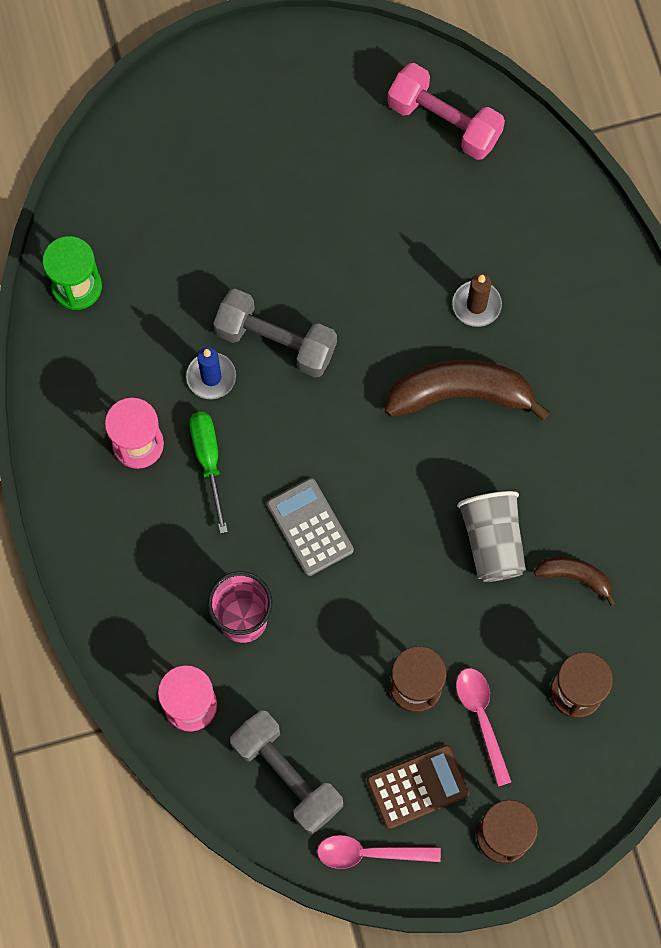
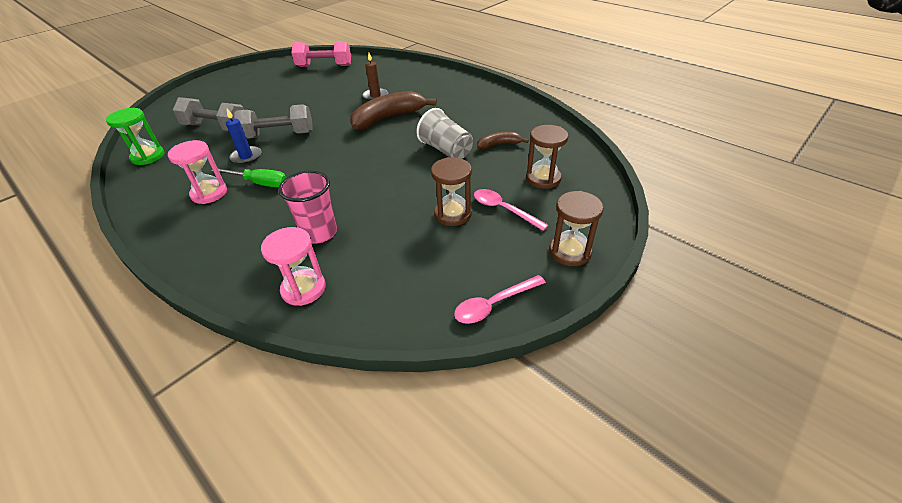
camera: 30 degrees left, 30 degrees down
(208, 461) = (260, 183): green screwdriver -> green screwdriver turned 150 degrees clockwise
(287, 775) = (401, 292): grey dumbbell -> grey dumbbell (216, 127)
(310, 527) = (339, 182): grey calculator -> none
(418, 787) = (495, 255): brown calculator -> none

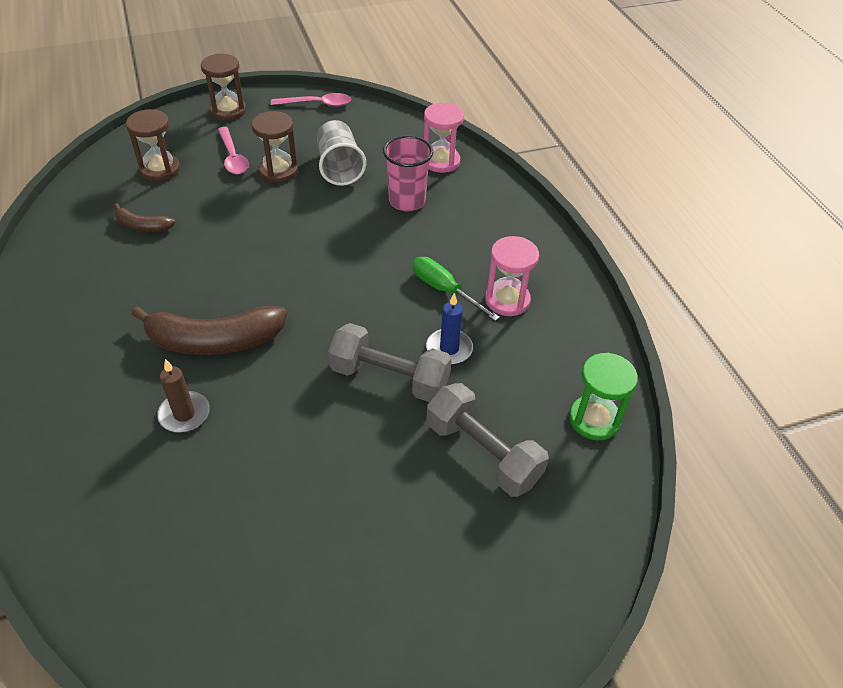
camera: 155 degrees left, 5 degrees up
(324, 66) = (185, 616): pink dumbbell -> none
(446, 150) = (205, 245): grey cup -> grey cup (339, 167)

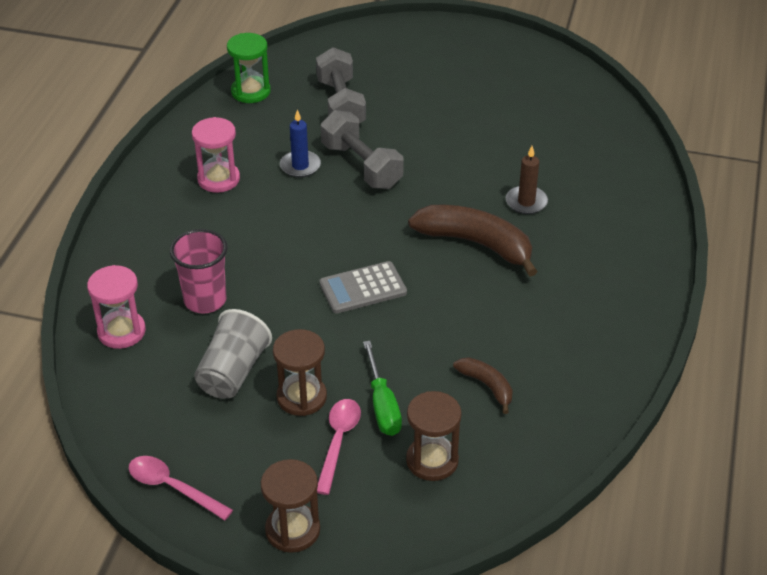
camera: 145 degrees left, 5 degrees down
(292, 258) = (363, 288): none -> grey calculator
(444, 290) = (259, 206): green screwdriver -> green screwdriver (382, 405)

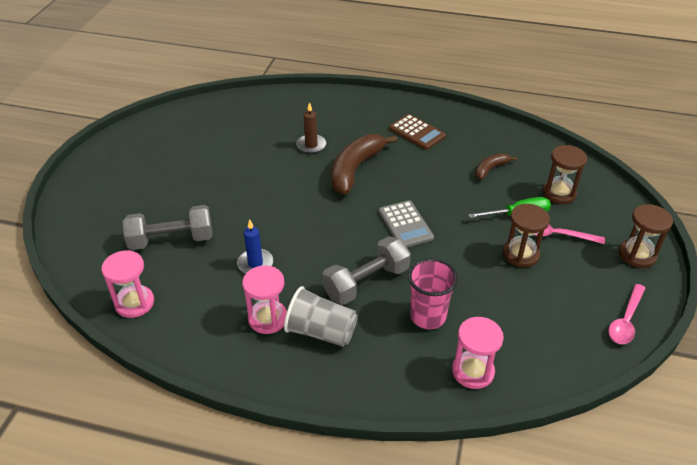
camera: 90 degrees left, 0 degrees up
(233, 372) = (504, 293): grey cup -> grey cup (321, 331)
(250, 92) = (134, 303): green hourglass -> pink hourglass
(361, 166) = (260, 226): grey dumbbell -> grey dumbbell (366, 282)
(572, 309) = (417, 132): none -> brown calculator

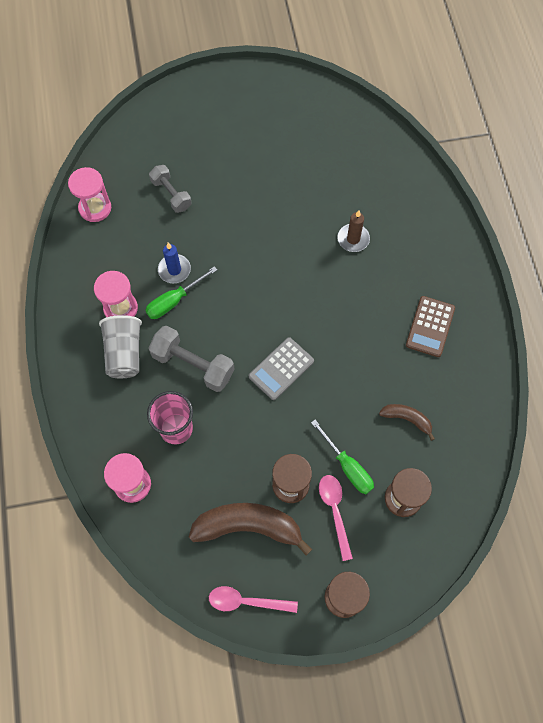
camera: 65 degrees right, 25 degrees up
(171, 240) = (171, 194): grey dumbbell -> grey dumbbell, size x0.66
(289, 274) = (174, 301): none -> green screwdriver
(355, 169) = (338, 293): brown banana -> brown banana (248, 526)

